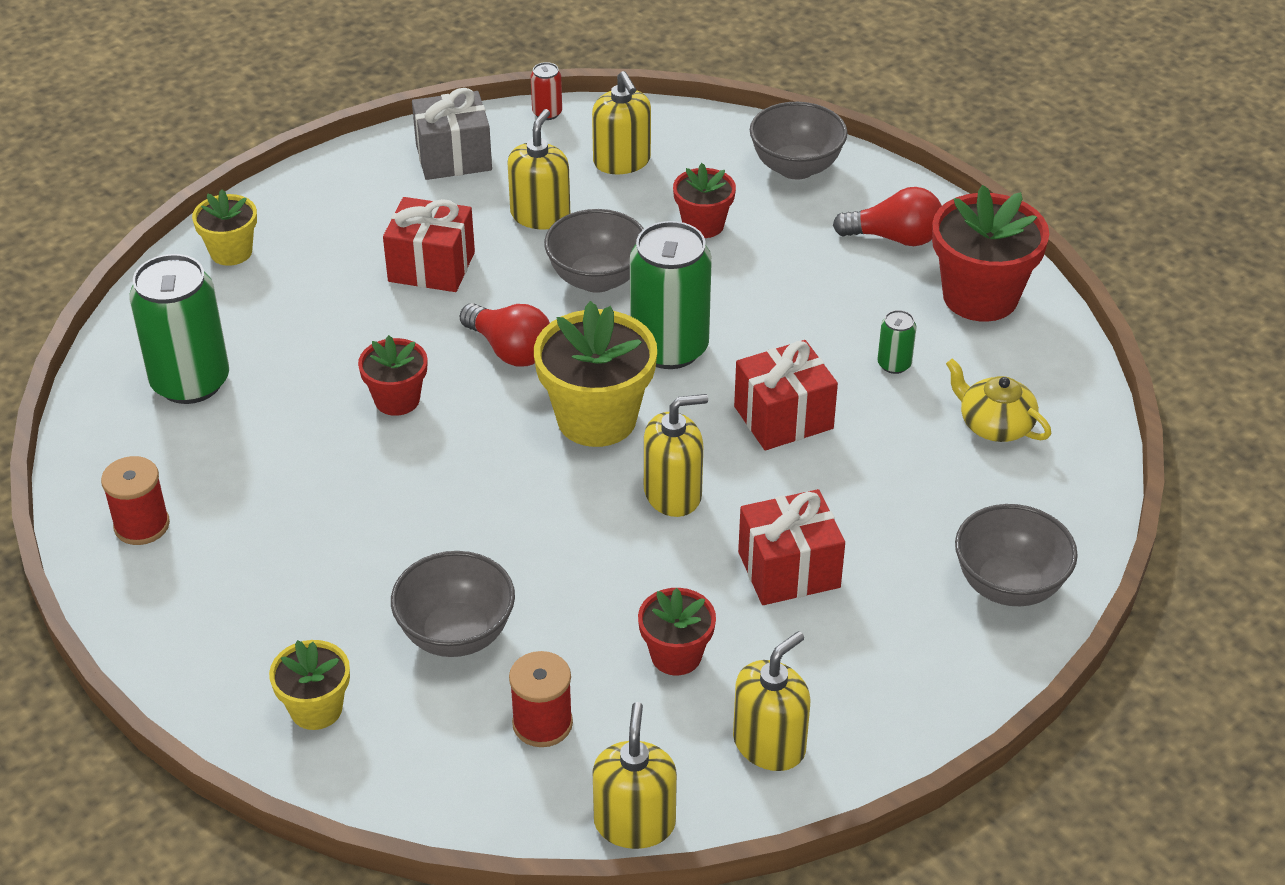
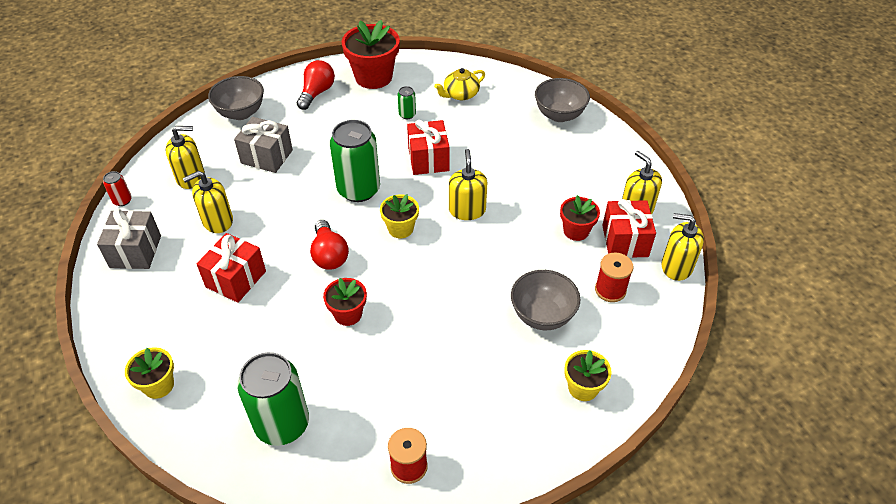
camera: 75 degrees left, 5 degrees up
(510, 350) = (329, 255): red light bulb -> red light bulb turned 105 degrees clockwise
(540, 215) = (217, 221): yellow soap dispenser -> yellow soap dispenser turned 60 degrees counterclockwise
(596, 418) = (400, 228): yellow flower pot -> yellow flower pot, size x0.57
(597, 279) = (288, 207): grey bowl -> none
(703, 225) = (267, 156): red flower pot -> grey gift
(789, 570) = (531, 180): red gift -> red gift (625, 241)

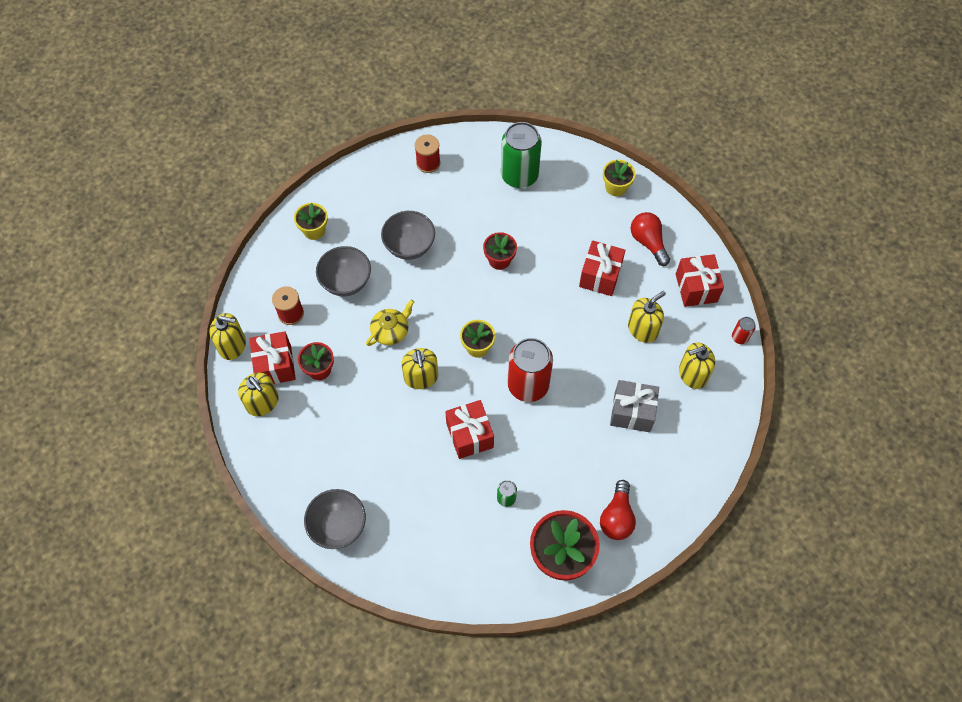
camera: 170 degrees right, 15 degrees up
(135, 251) = (696, 288): grey gift -> red gift
(241, 113) = (686, 470): grey bowl -> grey bowl (409, 246)
(329, 255) = (532, 310): red light bulb -> red light bulb (648, 242)
(358, 189) = (528, 385): green can -> red can
(460, 94) = (453, 543): yellow teapot -> yellow teapot (391, 331)

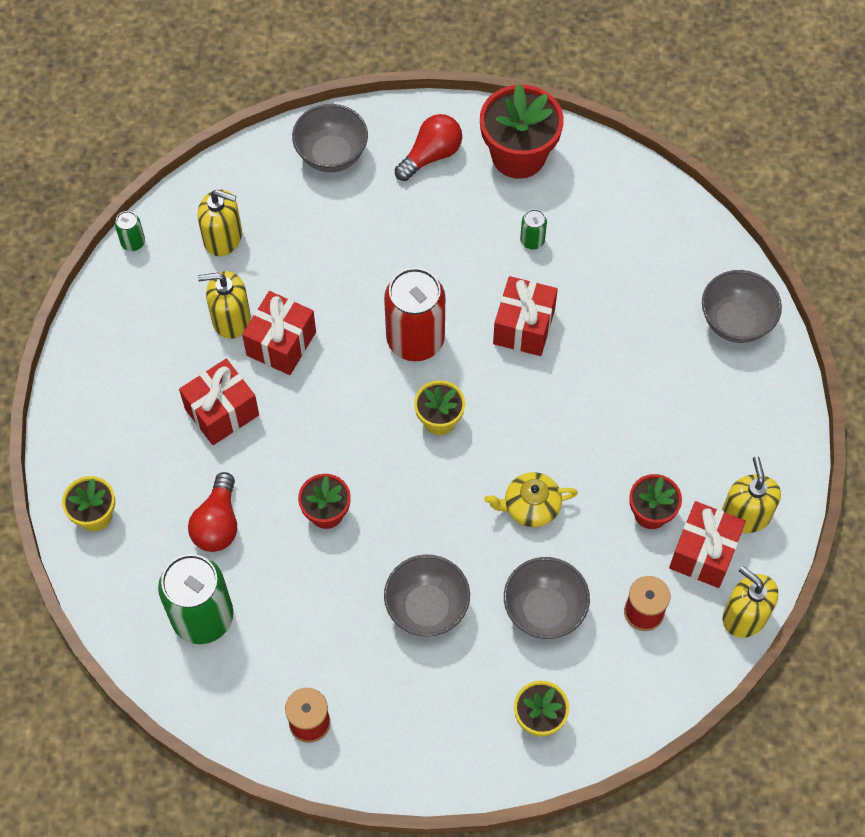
camera: 145 degrees left, 0 degrees up
(421, 377) = (533, 426): yellow soap dispenser -> none
(632, 412) = (325, 241): grey gift -> none
(648, 242) = (126, 416): red light bulb -> red light bulb (217, 523)
(678, 473) = (331, 155): none -> grey bowl
(696, 288) = (125, 325): red gift -> red gift (281, 343)
(740, 337) = (133, 242): red can -> green can

